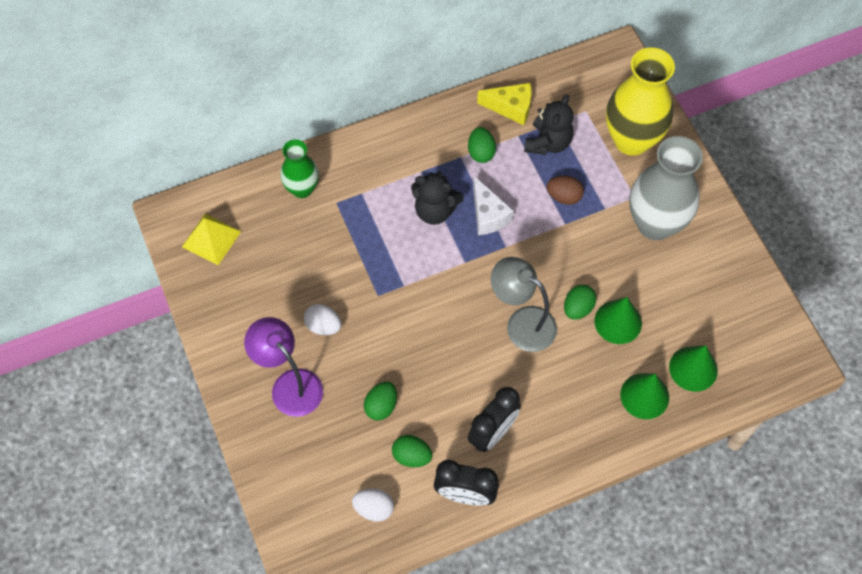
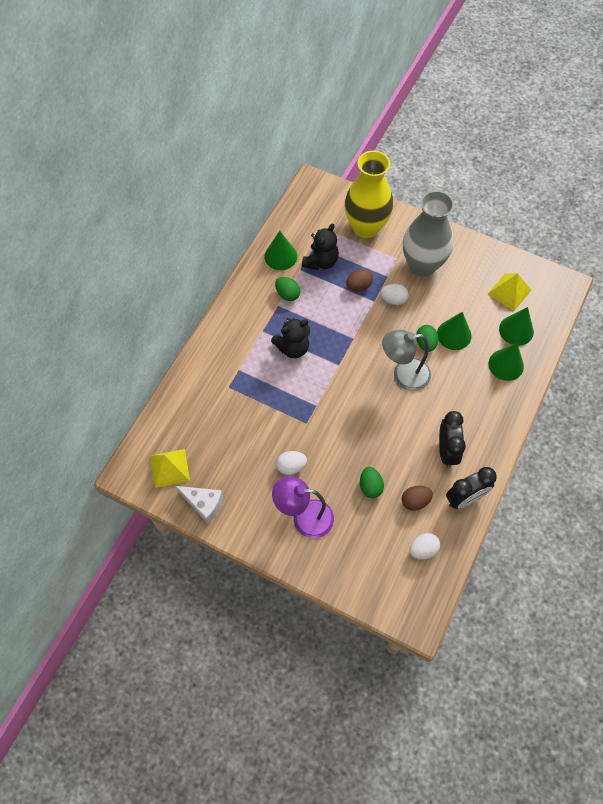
camera: 40 degrees left, 0 degrees up
(302, 189) = (199, 394): green vase -> none
(411, 456) = (415, 501): green egg -> brown egg
(488, 215) = (326, 328): white cheese -> white cheese (204, 504)
(511, 108) = (280, 256): yellow cheese -> green cone
(548, 142) = (321, 261): black teddy bear -> black teddy bear turned 45 degrees clockwise
(587, 237) = (393, 300): none -> white egg
(727, 322) = (509, 292): none -> yellow pyramid

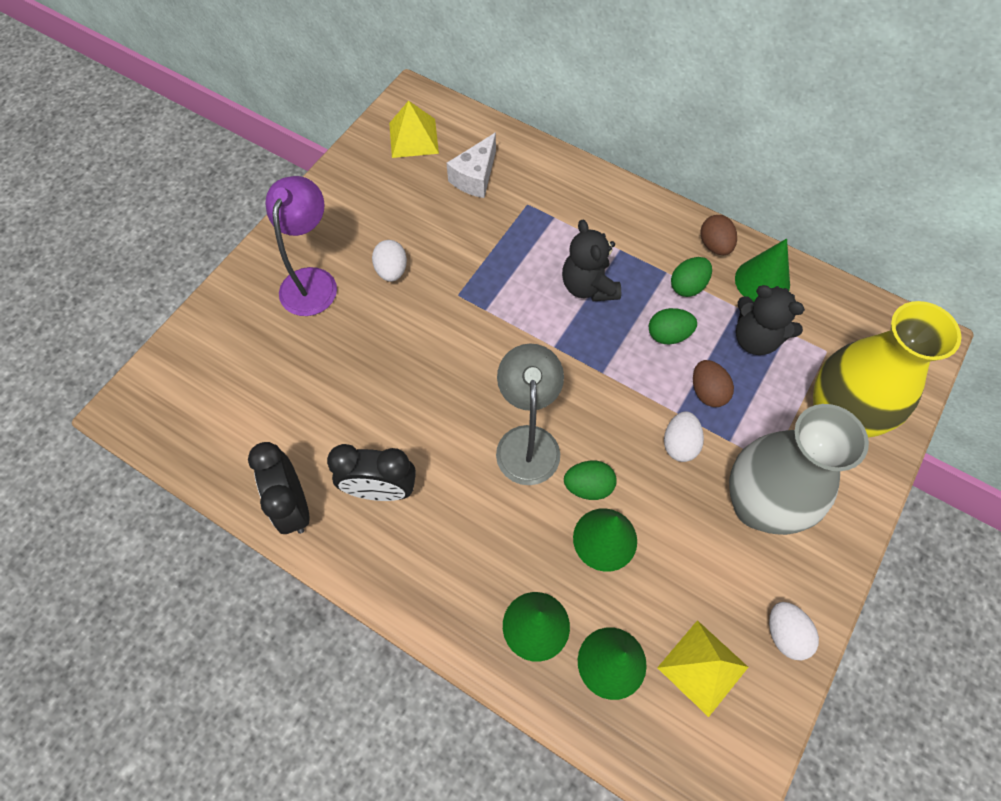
camera: 95 degrees right, 0 degrees up
(204, 504) = (356, 171): white cheese -> white cheese (475, 177)
(370, 486) = (341, 369): green egg -> green egg (668, 335)
(415, 501) = (305, 429): brown egg -> brown egg (714, 245)
(423, 549) = (227, 429): white egg -> white egg (785, 634)

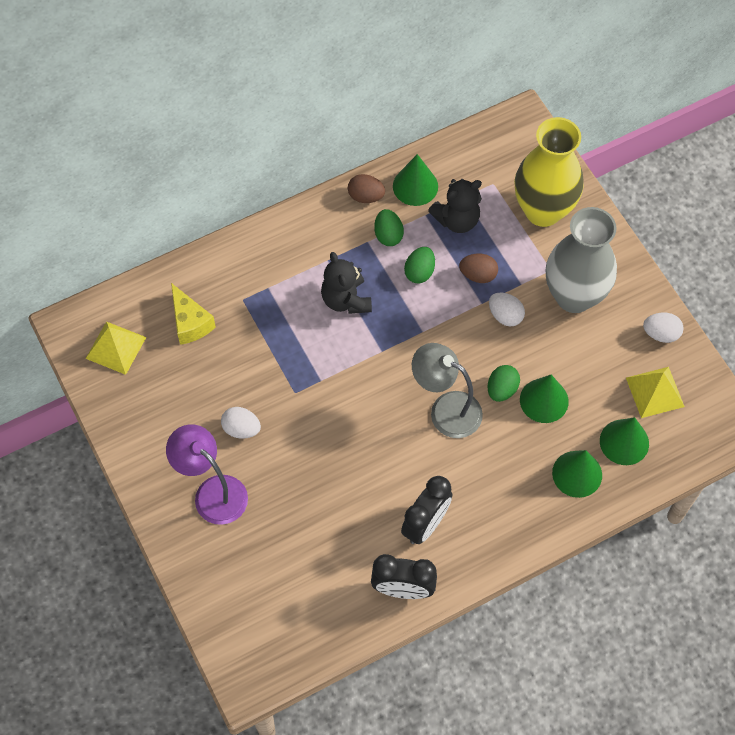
camera: 60 degrees left, 0 degrees up
(475, 177) = (190, 322): white cheese -> yellow cheese
(588, 286) = (346, 300): black teddy bear -> black teddy bear turned 60 degrees clockwise

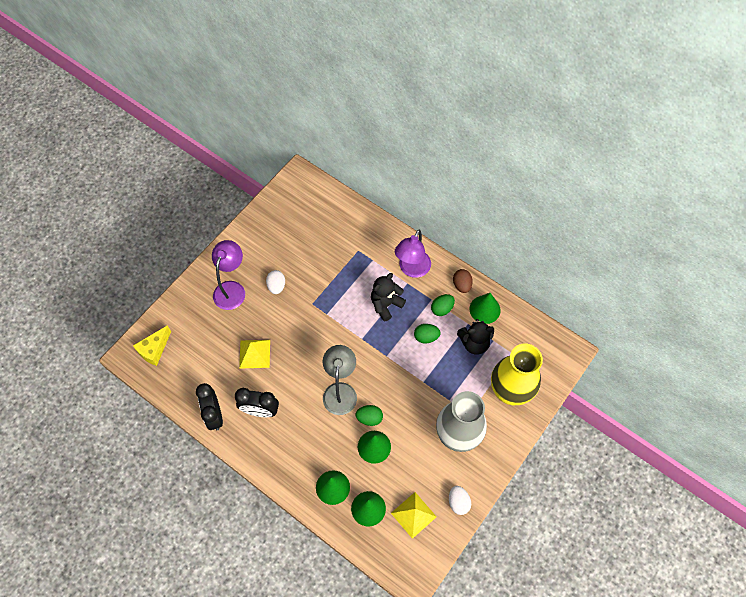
camera: 65 degrees right, 0 degrees up
(115, 347) = (296, 202): yellow pyramid -> yellow pyramid (254, 353)
(190, 322) = (330, 231): yellow cheese -> yellow cheese (154, 350)
(310, 245) = (412, 269): none -> purple lamp
(457, 220) = (474, 343): black teddy bear -> black teddy bear turned 45 degrees counterclockwise
(478, 275) = (442, 371): brown egg -> none
(505, 316) = (421, 399): white egg -> none

